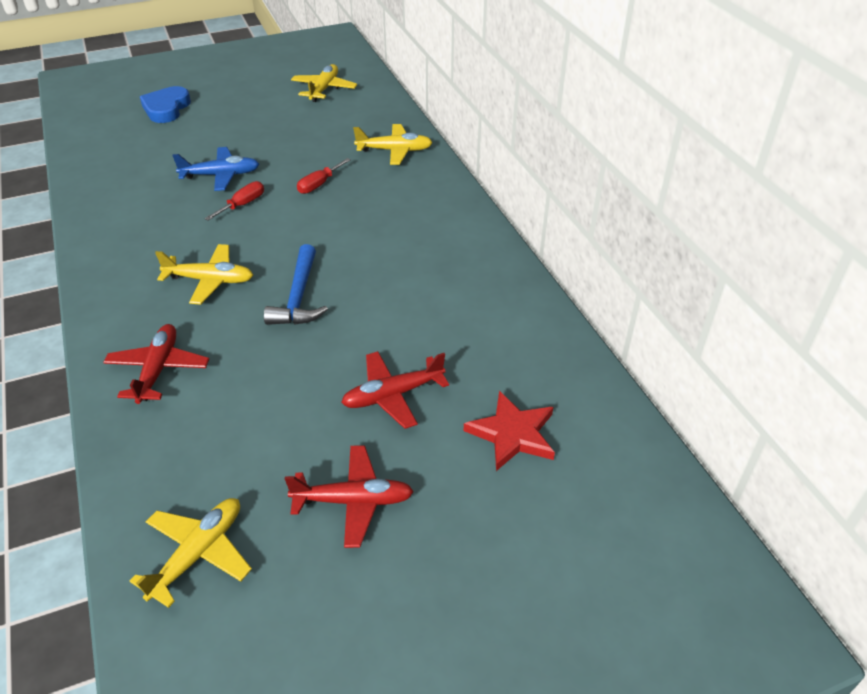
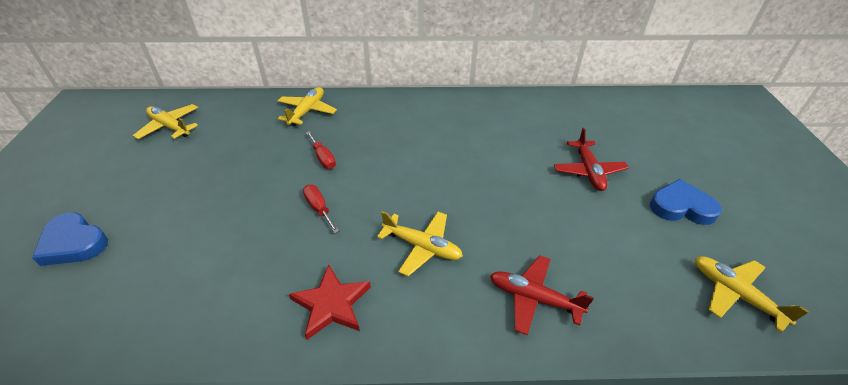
camera: 70 degrees left, 0 degrees up
(210, 280) = (422, 247): yellow plane -> yellow plane turned 90 degrees clockwise
(221, 175) = (257, 216): blue plane -> none
(298, 297) = (469, 196): blue hammer -> none
(354, 501) = (681, 207): red plane -> blue heart
(512, 434) = (627, 133): red star -> red star (331, 304)

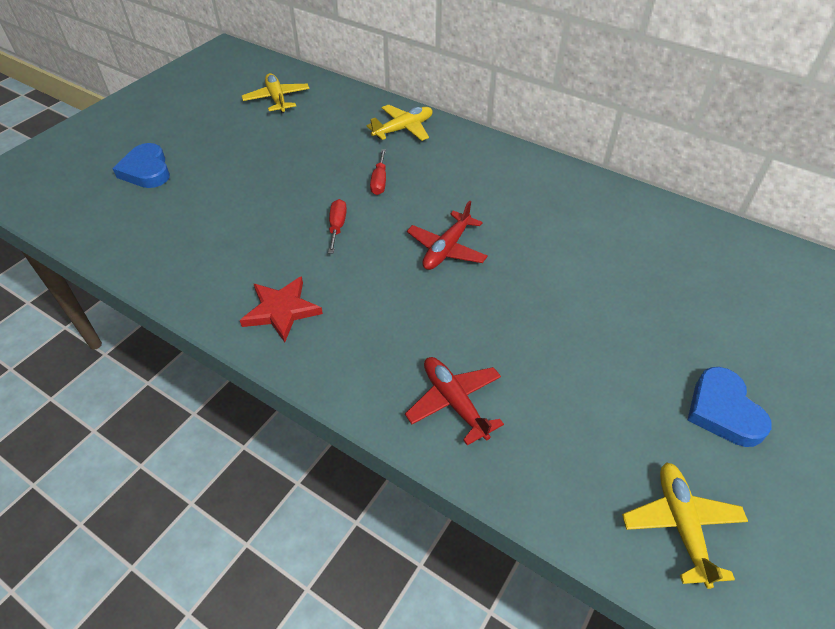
camera: 35 degrees right, 5 degrees up
(422, 247) = (396, 304): yellow plane -> none
(588, 171) = (646, 318): red plane -> red plane (446, 249)
(681, 207) = (723, 411): blue heart -> blue heart turned 150 degrees counterclockwise

